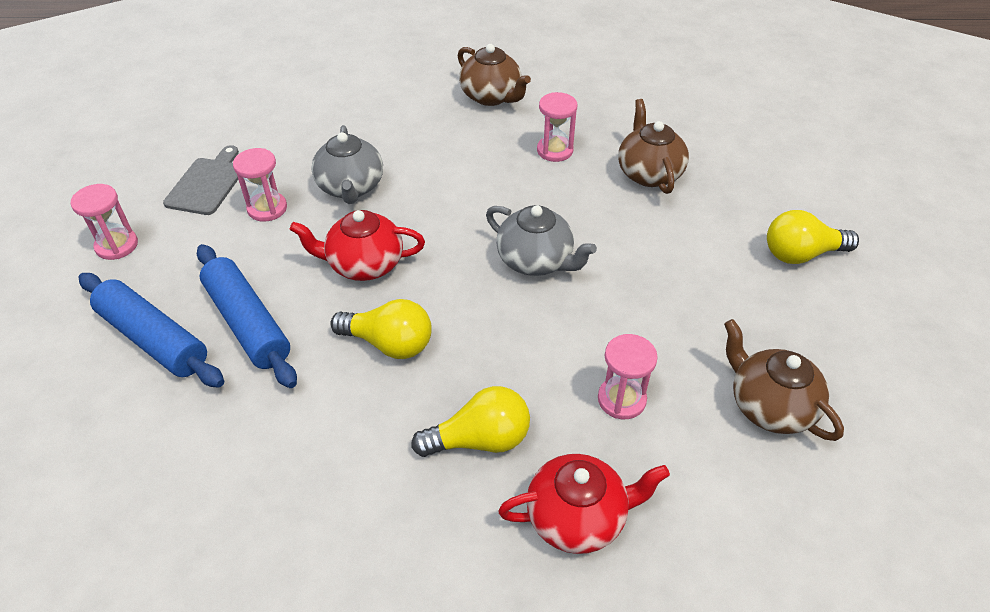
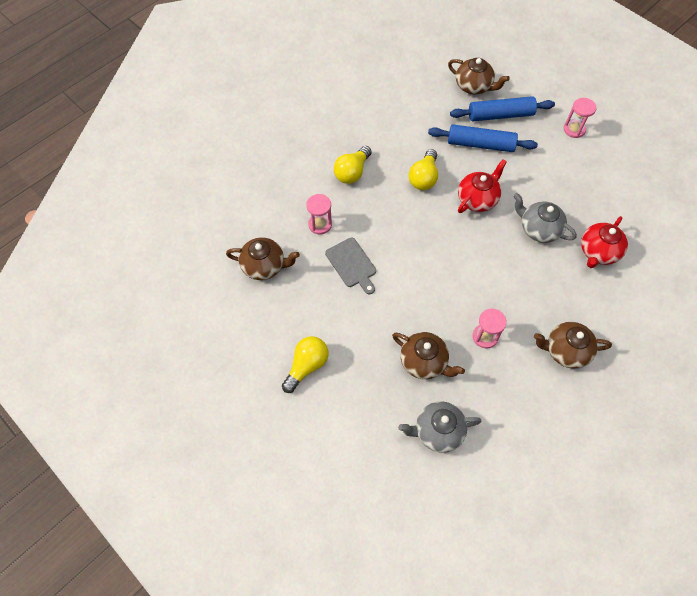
camera: 135 degrees right, 15 degrees up
(101, 417) = (474, 86): none -> brown teapot
(207, 184) = (594, 179): grey cutting board -> grey cutting board (352, 264)
(267, 208) = (552, 190): pink hourglass -> none
(389, 343) = (423, 178): yellow light bulb -> yellow light bulb turned 45 degrees counterclockwise
(536, 261) = (416, 259): grey teapot -> grey teapot (437, 431)
(577, 517) = (296, 174): red teapot -> red teapot (598, 252)

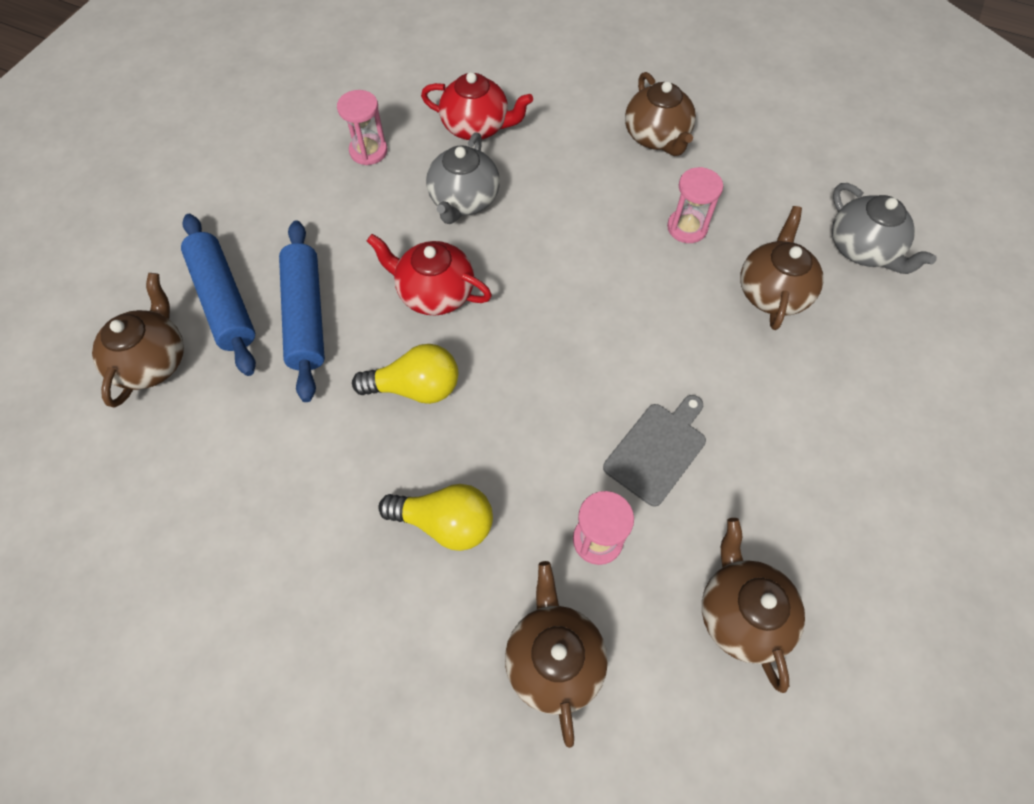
camera: 110 degrees left, 0 degrees up
(279, 193) = (554, 659): none -> brown teapot
(306, 366) = (884, 455): yellow light bulb -> none
(574, 129) = (235, 190): pink hourglass -> pink hourglass (368, 151)

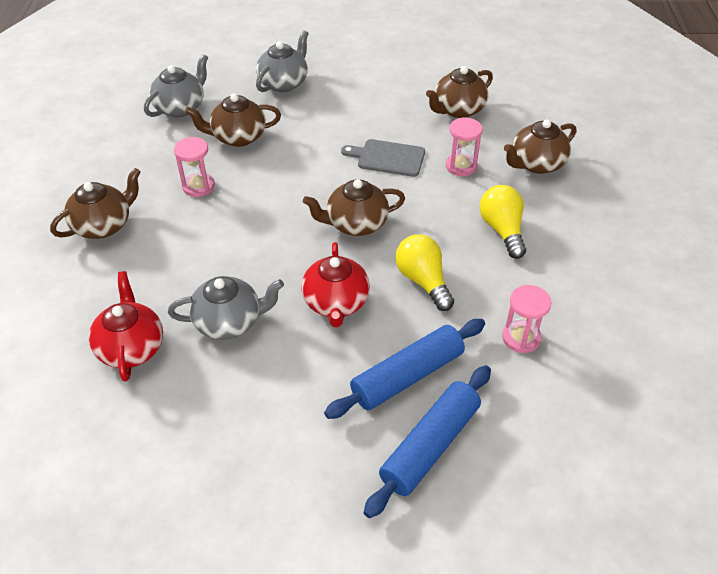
camera: 115 degrees left, 15 degrees down
(153, 361) = (519, 464): brown teapot -> brown teapot (355, 224)
(368, 151) = (197, 421): pink hourglass -> pink hourglass (521, 338)
(893, 386) = (284, 83): none -> grey teapot

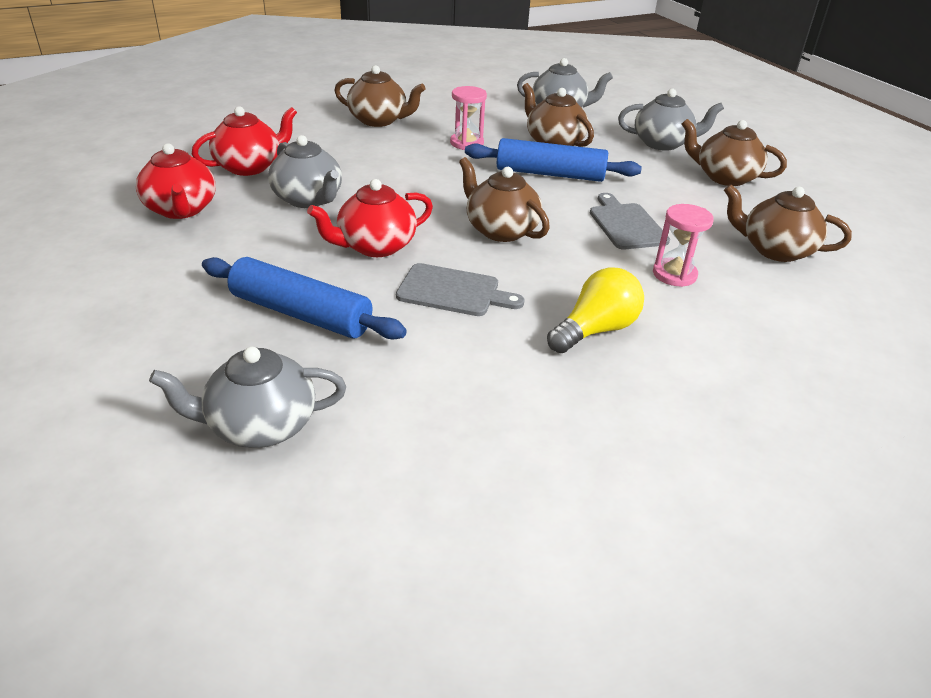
camera: 60 degrees right, 10 degrees down
(186, 420) = (181, 210): none -> red teapot
(423, 281) = (453, 291): yellow light bulb -> grey cutting board
(430, 446) = (208, 352): blue rolling pin -> blue rolling pin (550, 174)
(521, 338) = (417, 385): pink hourglass -> none
(529, 433) = (260, 426): none -> grey teapot
(536, 164) = (756, 332): brown teapot -> brown teapot (724, 177)

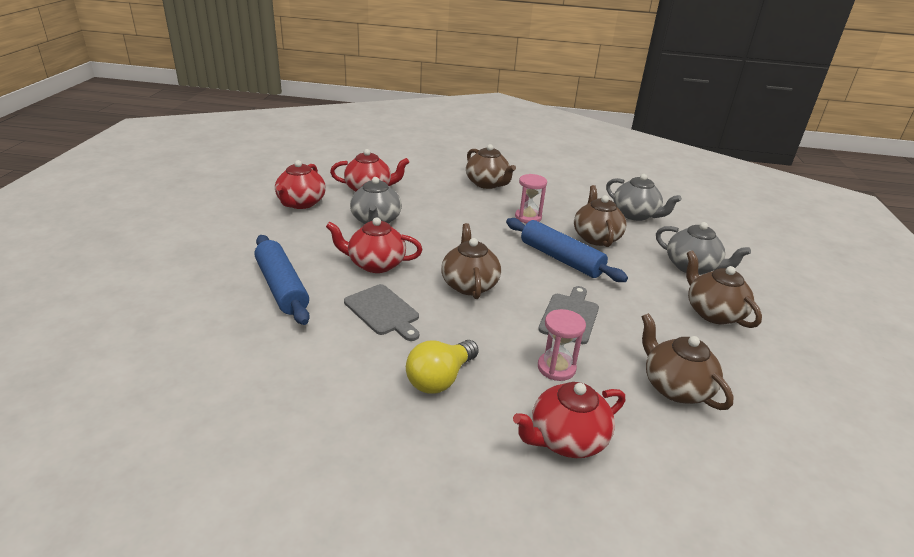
camera: 35 degrees right, 5 degrees down
(260, 426) = (182, 340): grey teapot -> none
(595, 330) = (440, 379): yellow light bulb -> yellow light bulb turned 135 degrees clockwise
(758, 330) = (566, 439): none -> red teapot

